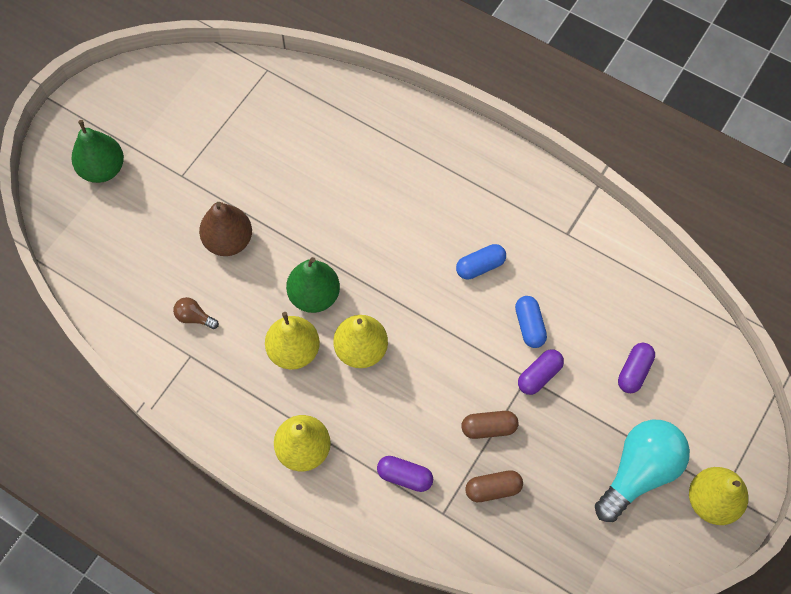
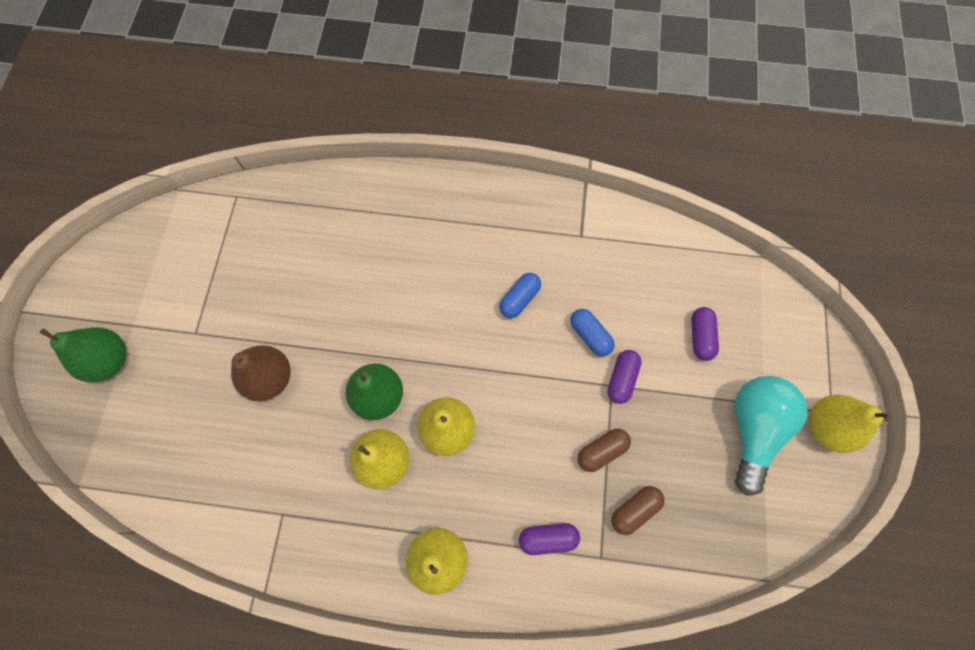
camera: 25 degrees left, 5 degrees up
(194, 317) = (269, 472): brown light bulb -> none

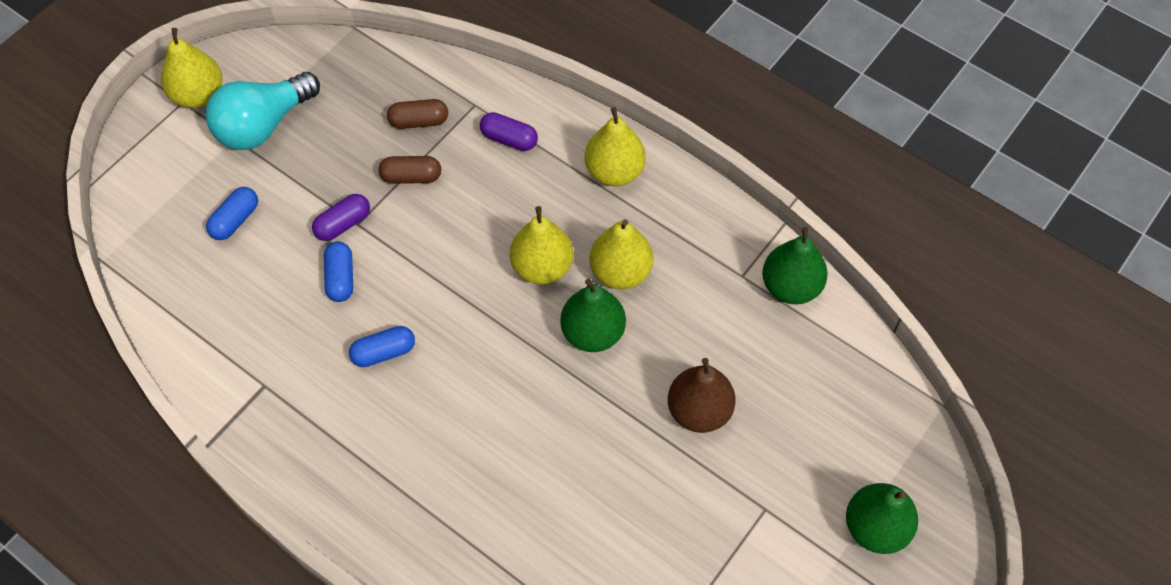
camera: 150 degrees left, 10 degrees down
(236, 527) = (791, 286): none -> green pear
(700, 337) = (235, 220): purple capsule -> blue capsule

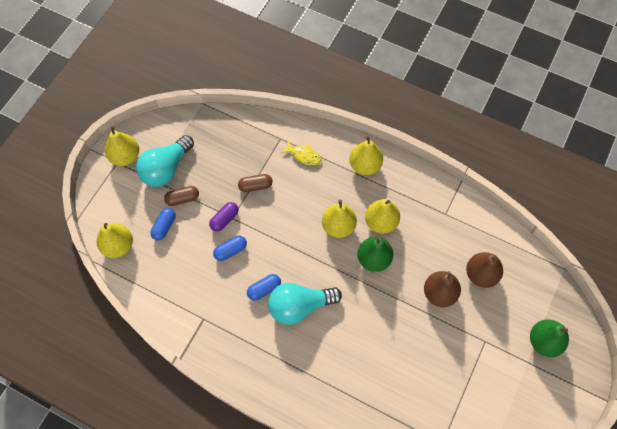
camera: 10 degrees left, 5 degrees up
(148, 239) = (118, 246): none -> yellow pear
(340, 278) = (230, 250): blue capsule -> blue capsule turned 75 degrees clockwise
(419, 121) = (252, 153): brown capsule -> brown capsule (182, 199)
(440, 392) = (300, 306): none -> turquoise light bulb
(509, 139) = (304, 155): purple capsule -> yellow fish
(783, 391) = (481, 274): none -> brown pear
(791, 286) = (472, 216): green pear -> none

